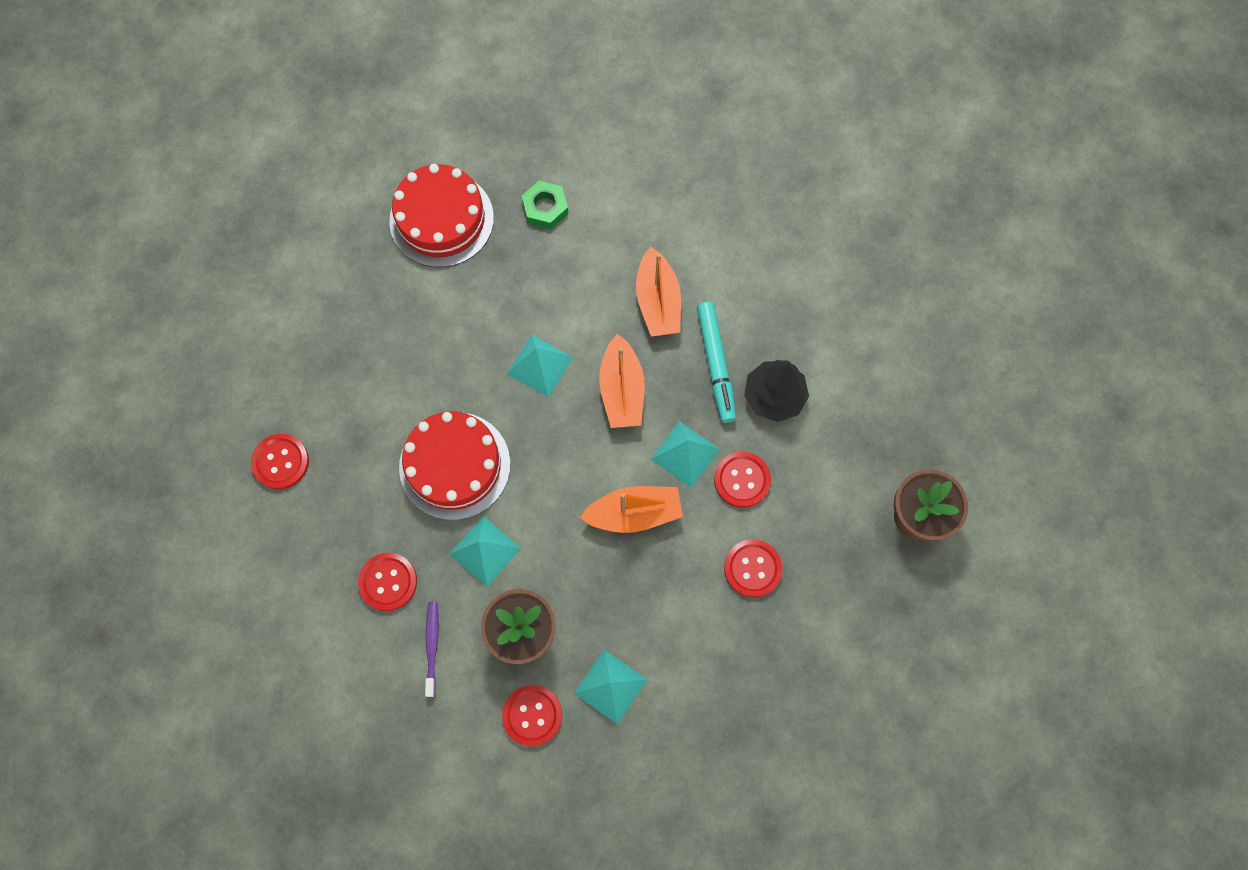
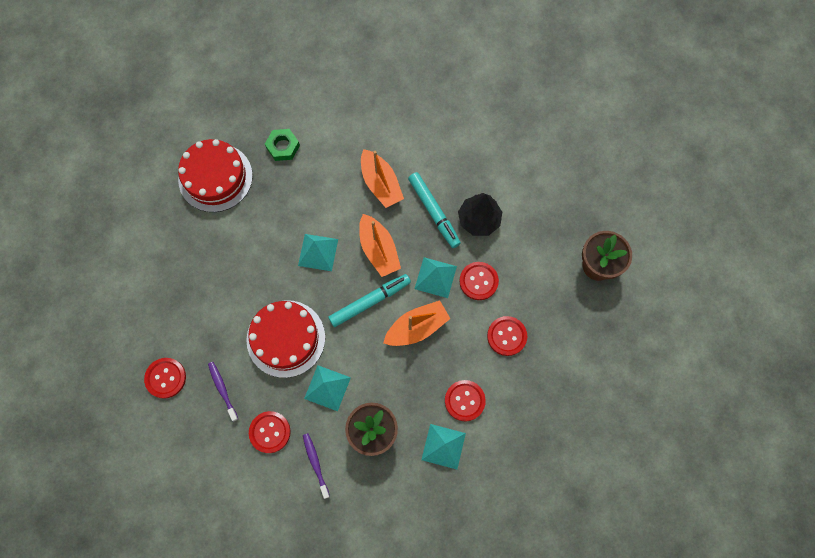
camera: 20 degrees left, 0 degrees up
(348, 504) = (222, 389): none -> purple toothbrush
(532, 715) = (399, 484): red button -> red button (464, 400)
(584, 456) = (370, 302): none -> turquoise marker

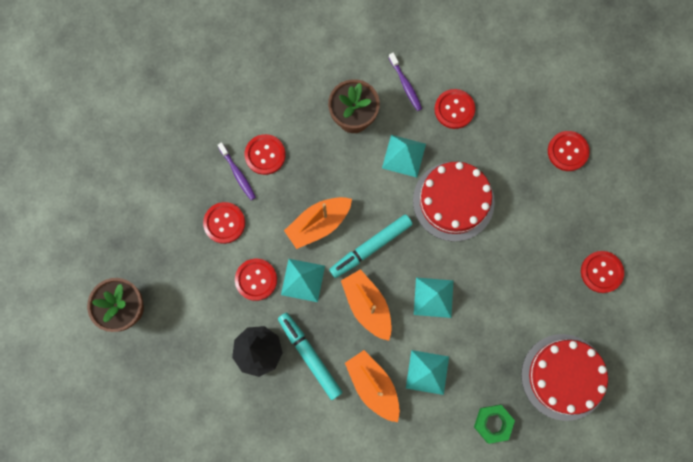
camera: 175 degrees right, 5 degrees up
(161, 261) = (601, 272): none -> red button
(222, 389) = (508, 145): purple toothbrush -> purple toothbrush (238, 174)
(443, 446) = (284, 111): turquoise pyramid -> turquoise pyramid (427, 372)

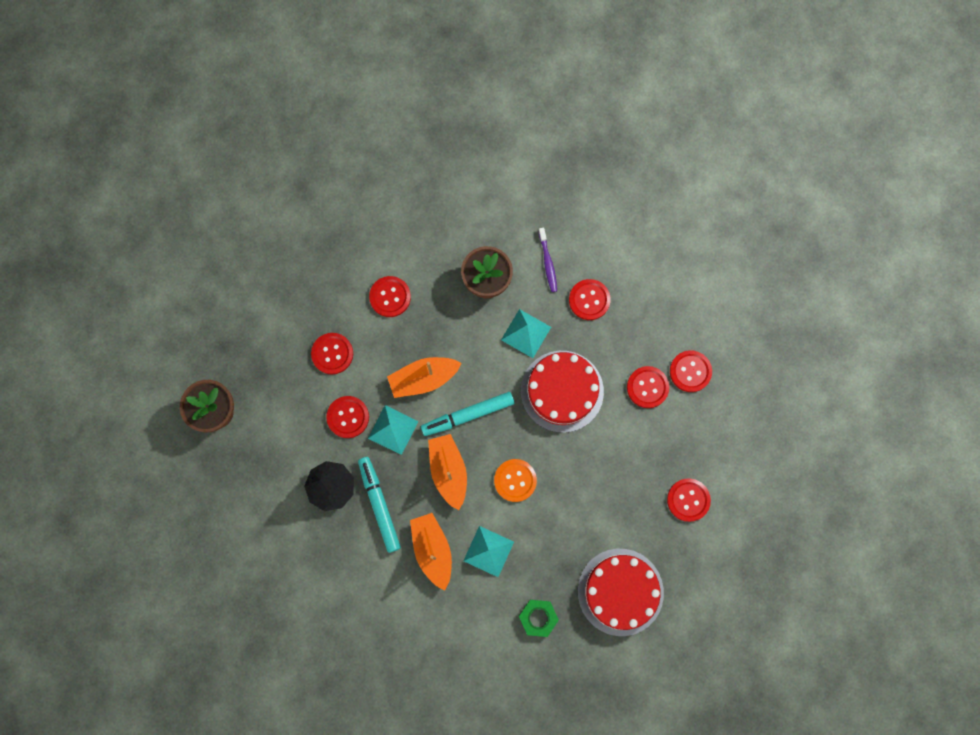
camera: 15 degrees right, 0 degrees up
(238, 174) = (358, 309): purple toothbrush -> none
(433, 297) = (515, 480): turquoise pyramid -> orange button
(532, 176) = (647, 387): none -> red button

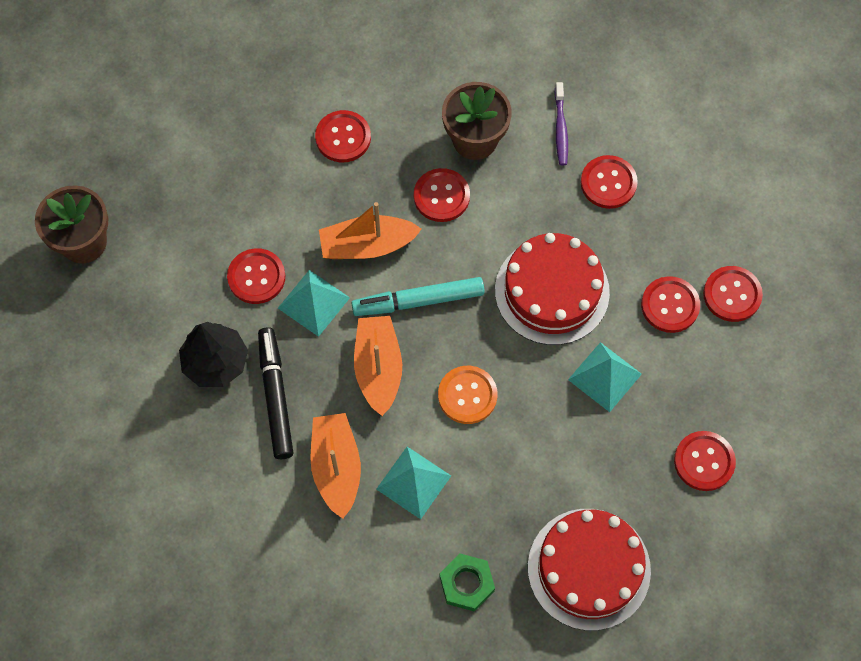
camera: 10 degrees right, 10 degrees down
(332, 354) = (252, 195): red button -> red button (441, 196)
(379, 505) = (276, 396): turquoise marker -> black marker
(526, 333) = (515, 211): turquoise pyramid -> turquoise pyramid (604, 376)

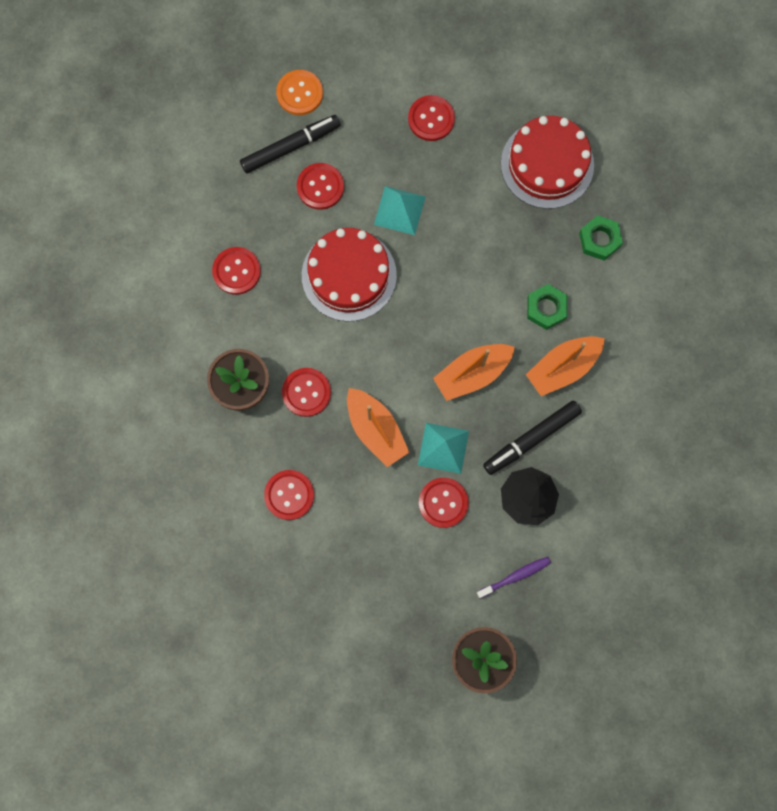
camera: 115 degrees left, 10 degrees up
(413, 482) = (546, 308): turquoise pyramid -> green nut
(418, 300) = (403, 370): turquoise marker -> none
(467, 395) = (462, 300): orange button -> orange button (299, 93)
(560, 129) = (204, 327): purple toothbrush -> purple toothbrush (515, 576)
(732, 295) = (291, 147): red button -> black marker

